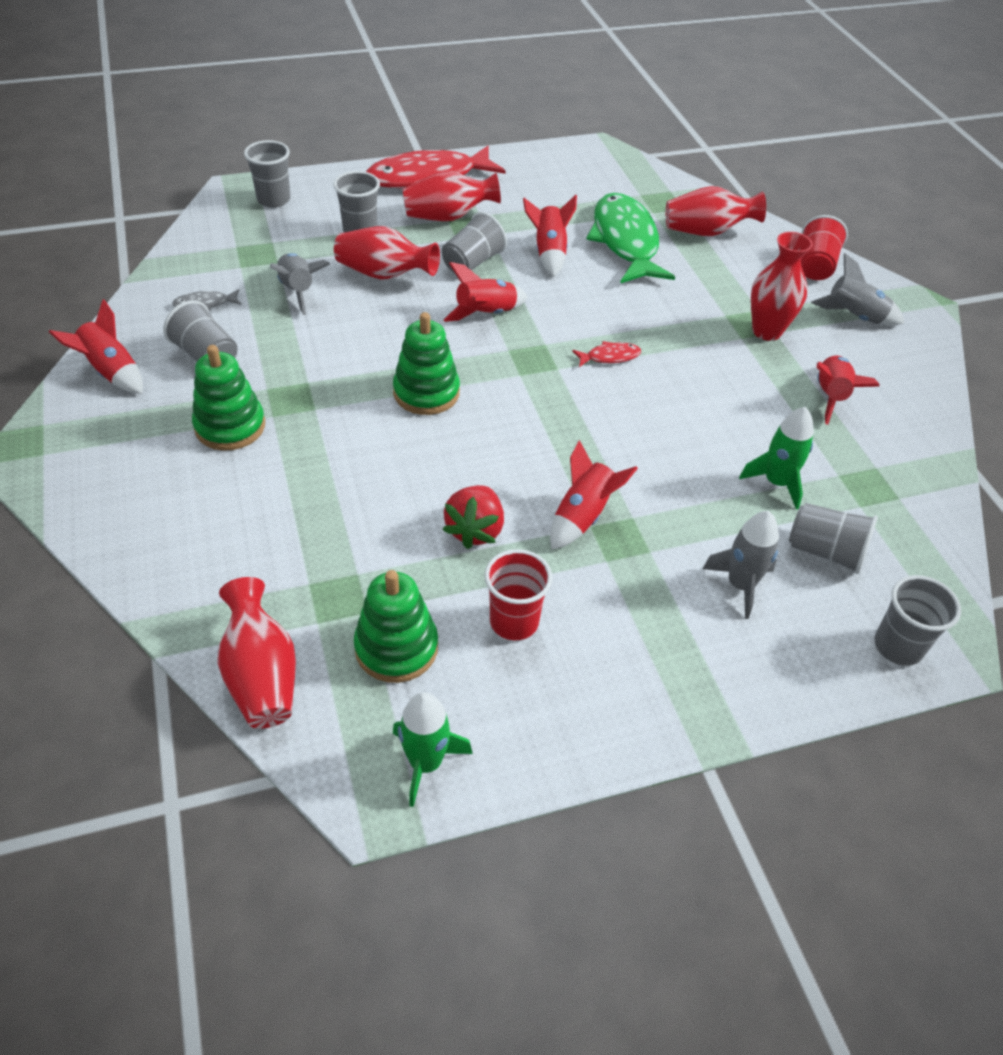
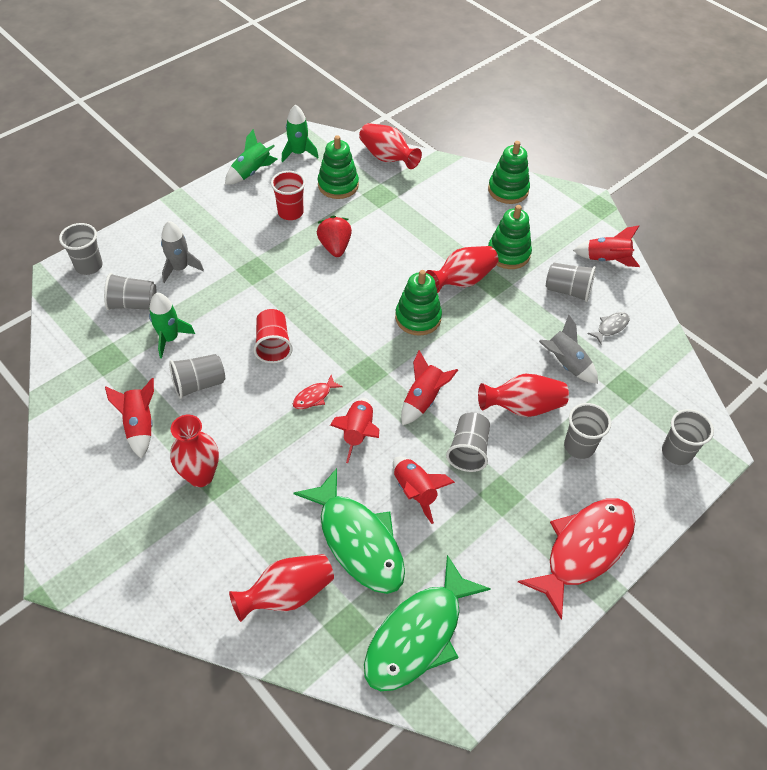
camera: 155 degrees right, 5 degrees up
(121, 522) = (508, 190): none -> green stacking toy
(448, 217) = (526, 500): red vase -> red vase (462, 281)
(546, 748) = (251, 172): none -> green rocket
(583, 516) = (280, 275): red rocket -> red rocket (358, 433)
(606, 182) = (418, 635): none -> green fish
(748, 415) = (199, 384): none -> grey cup
(815, 266) = (169, 589): red cup -> red cup (273, 345)
(854, 317) = (125, 528): grey rocket -> none

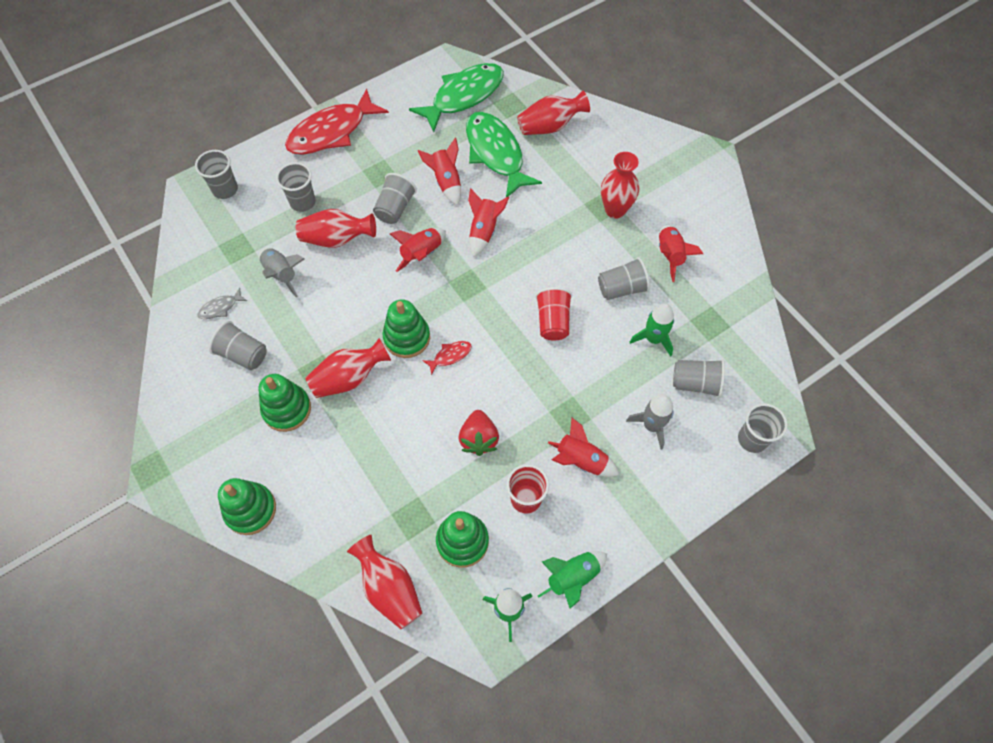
camera: 170 degrees left, 10 degrees up
(314, 396) = (518, 266): red fish -> red fish (450, 356)
(606, 259) = (183, 390): red rocket -> red rocket (581, 460)

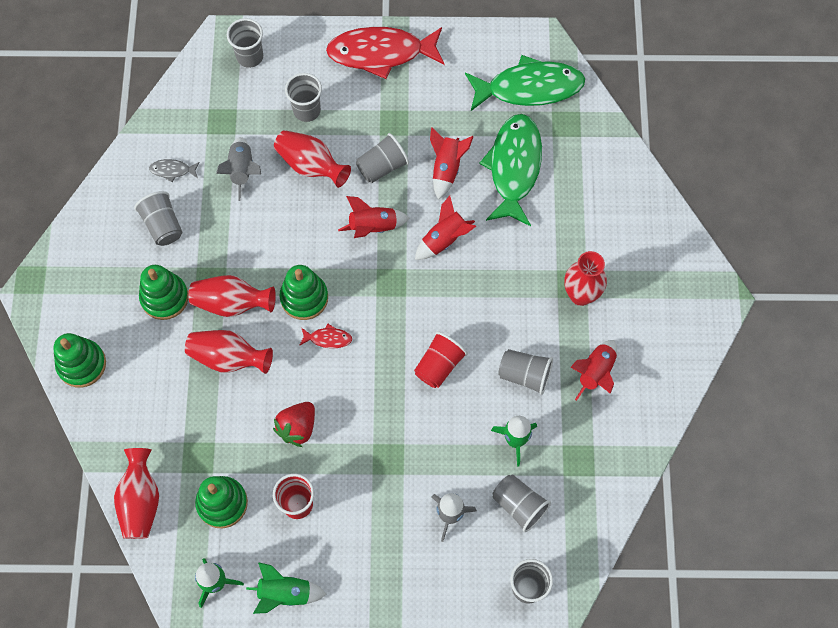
camera: 35 degrees right, 5 degrees up
(550, 126) = (587, 170): red vase -> red vase (229, 358)
(581, 460) = (366, 504): red rocket -> none

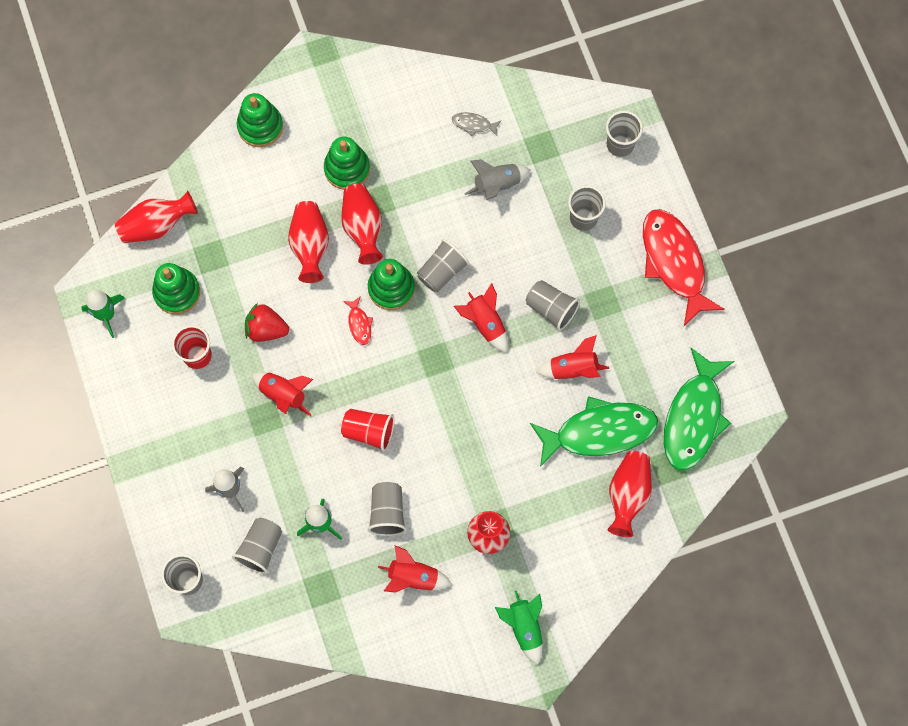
camera: 70 degrees right, 5 degrees up
(163, 225) = (416, 138): grey cup -> grey cup (442, 271)
(172, 170) = (474, 124): grey fish -> grey fish turned 60 degrees counterclockwise
(285, 593) = (116, 375): green rocket -> green rocket (524, 627)
(311, 166) = (527, 244): red vase -> red vase (628, 495)
(444, 239) = (497, 392): red rocket -> red rocket (283, 395)
(529, 88) = (694, 417): green fish -> green fish turned 45 degrees clockwise

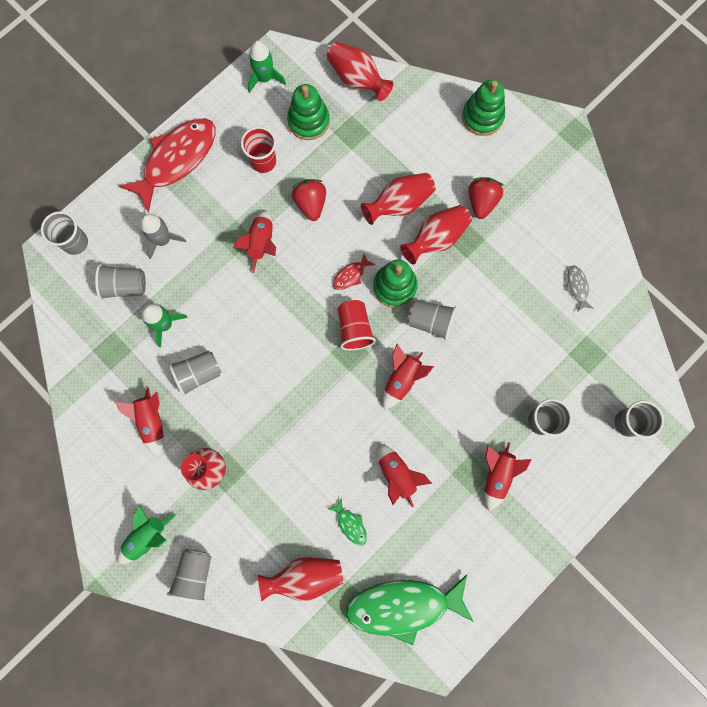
camera: 65 degrees right, 5 degrees up
(347, 169) = (481, 202): green stacking toy -> red strawberry
(369, 431) = (261, 326): red cup -> red cup (354, 329)
(497, 185) = (532, 332): grey rocket -> none
(551, 308) = (443, 430): grey cup -> grey cup (195, 574)
(599, 432) = (350, 524): green fish -> green fish, size x0.41
(614, 280) = (497, 475): none -> red rocket
(674, 263) = (540, 523): red fish -> red fish (176, 160)

